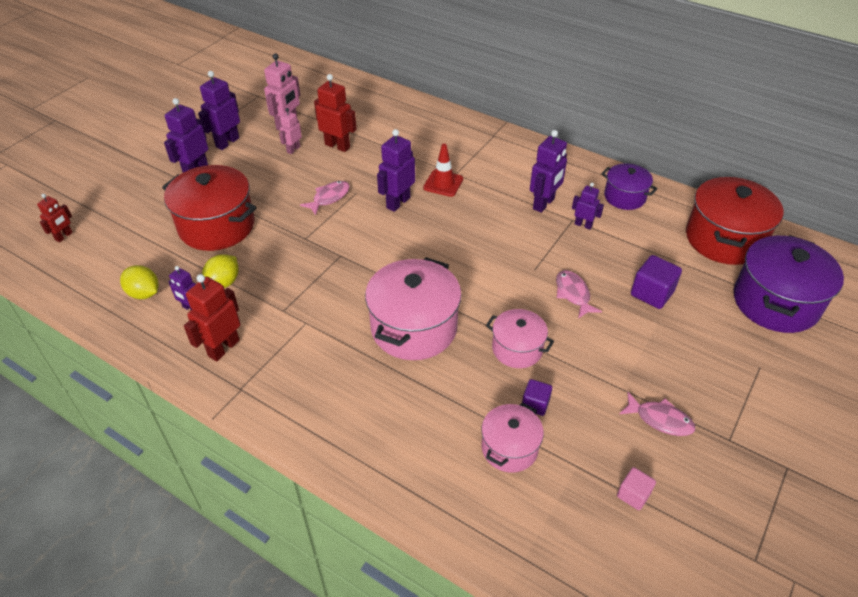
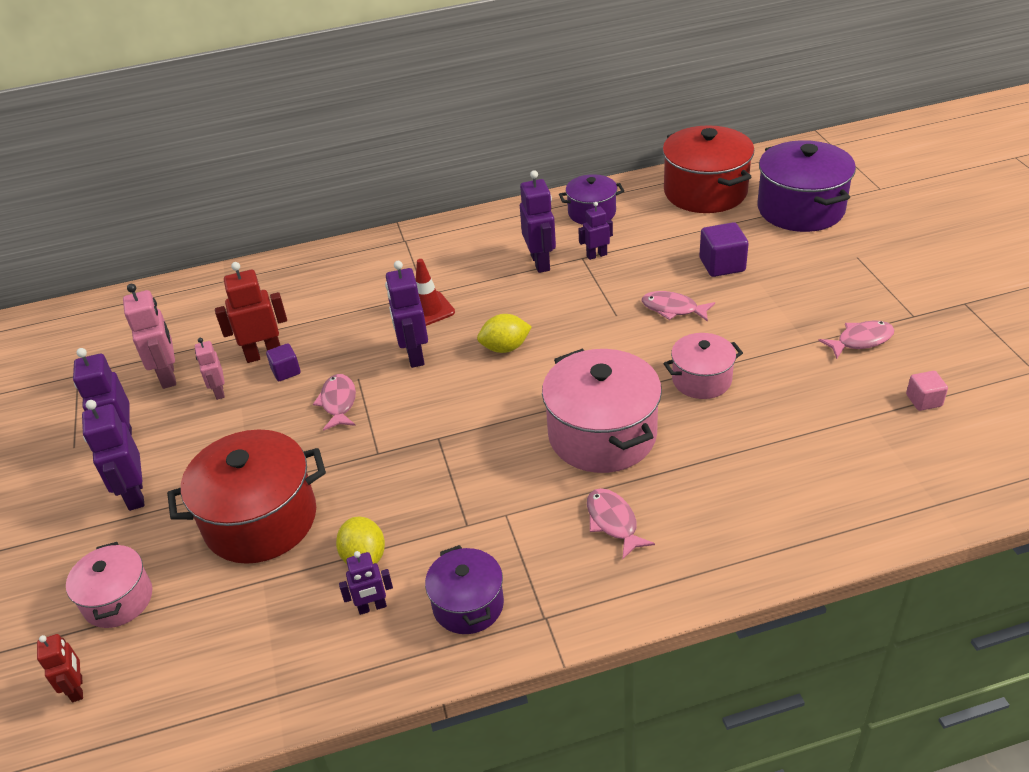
camera: 45 degrees left, 5 degrees down
(144, 293) = (293, 643): yellow lemon -> yellow lemon (505, 348)
(223, 348) = (468, 605): red robot -> purple pot
(343, 377) = (613, 522): none -> pink fish
(509, 448) = (811, 448): pink pot -> pink pot (118, 600)
(535, 404) = (776, 404): purple cube -> purple cube (286, 371)

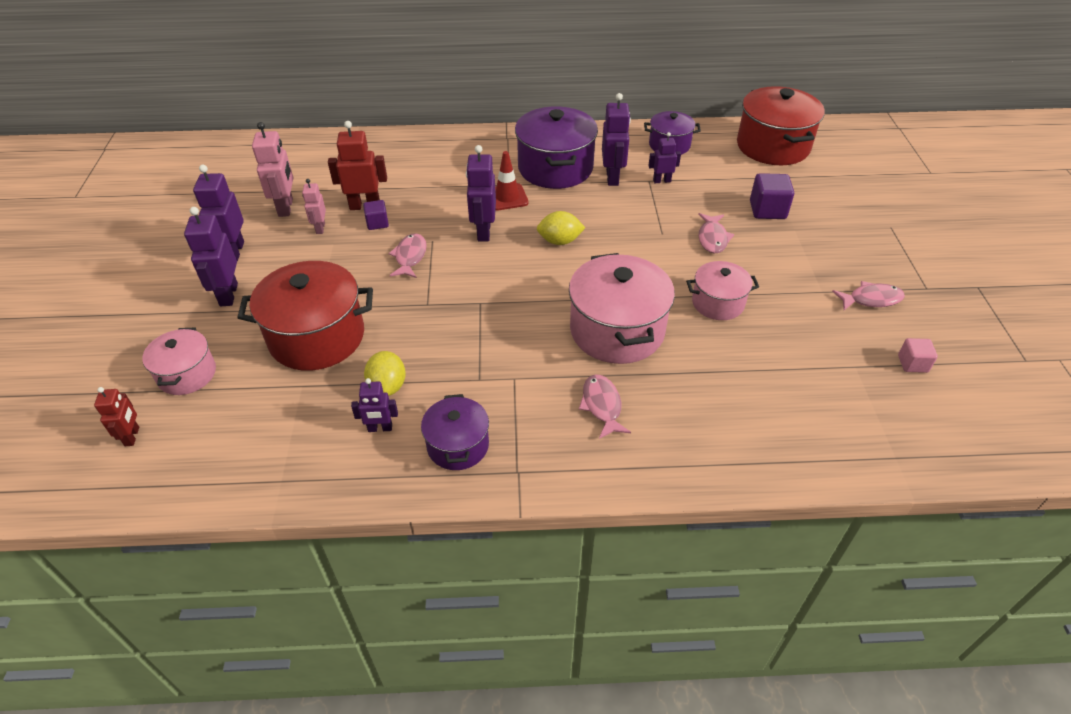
camera: 10 degrees right, 5 degrees up
(673, 309) = (712, 238): pink fish -> pink fish turned 120 degrees counterclockwise
(800, 209) = (852, 176): purple pot -> purple pot (555, 168)

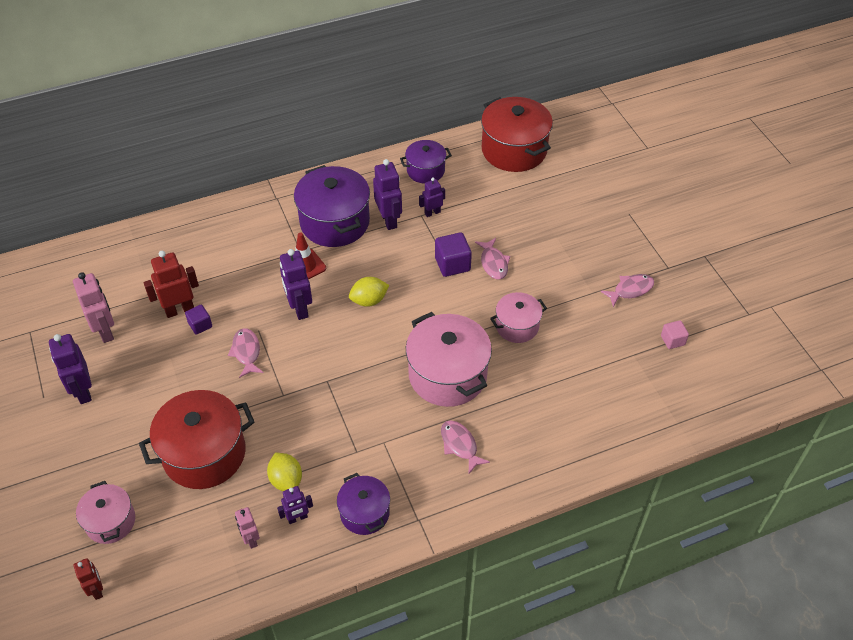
camera: 20 degrees left, 5 degrees up
(228, 295) = (103, 436): purple robot -> none
(320, 228) = (150, 345): pink robot -> pink robot (251, 539)
(767, 210) = (529, 222): purple cube -> purple cube (452, 264)

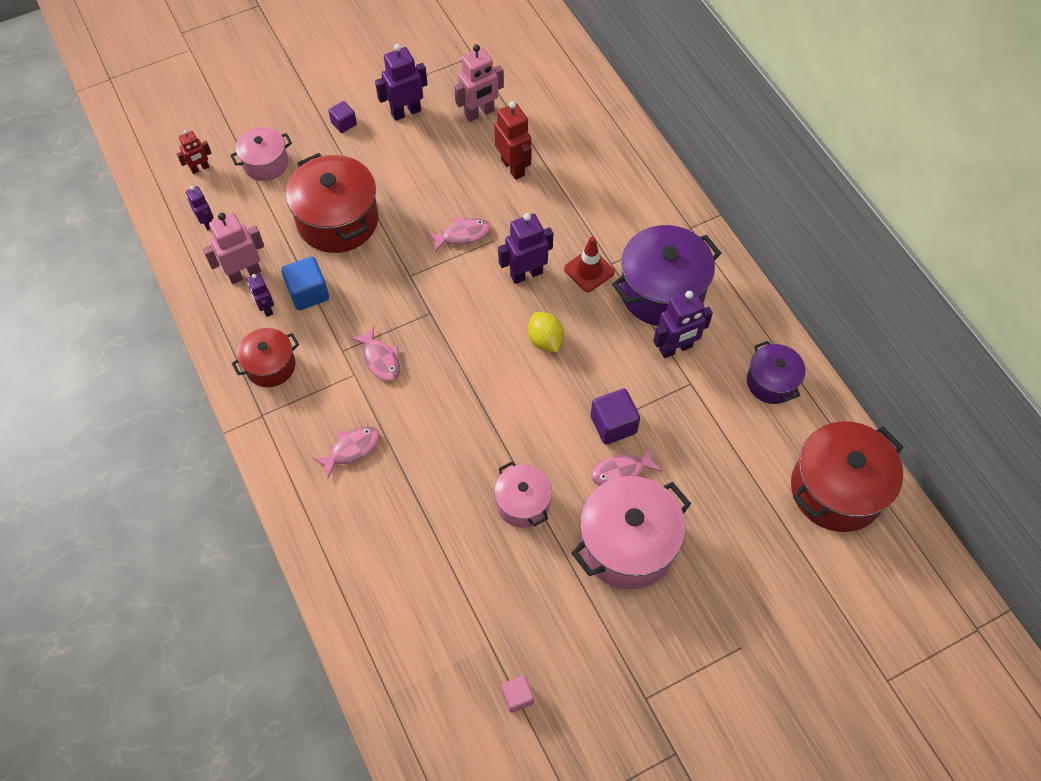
camera: 85 degrees right, 10 degrees up
(200, 325) = (494, 189): purple cube -> purple cube (344, 123)
(251, 539) = (244, 273): pink robot -> pink robot, size x1.67
(286, 480) = (308, 293): yellow lemon -> blue cube
(364, 513) = (270, 366): purple pot -> red pot
(432, 213) = (697, 396): purple robot -> purple robot (207, 223)
(447, 375) = (445, 430): pink pot -> pink pot (627, 544)
(630, 290) = (598, 644): pink fish -> pink fish (380, 359)

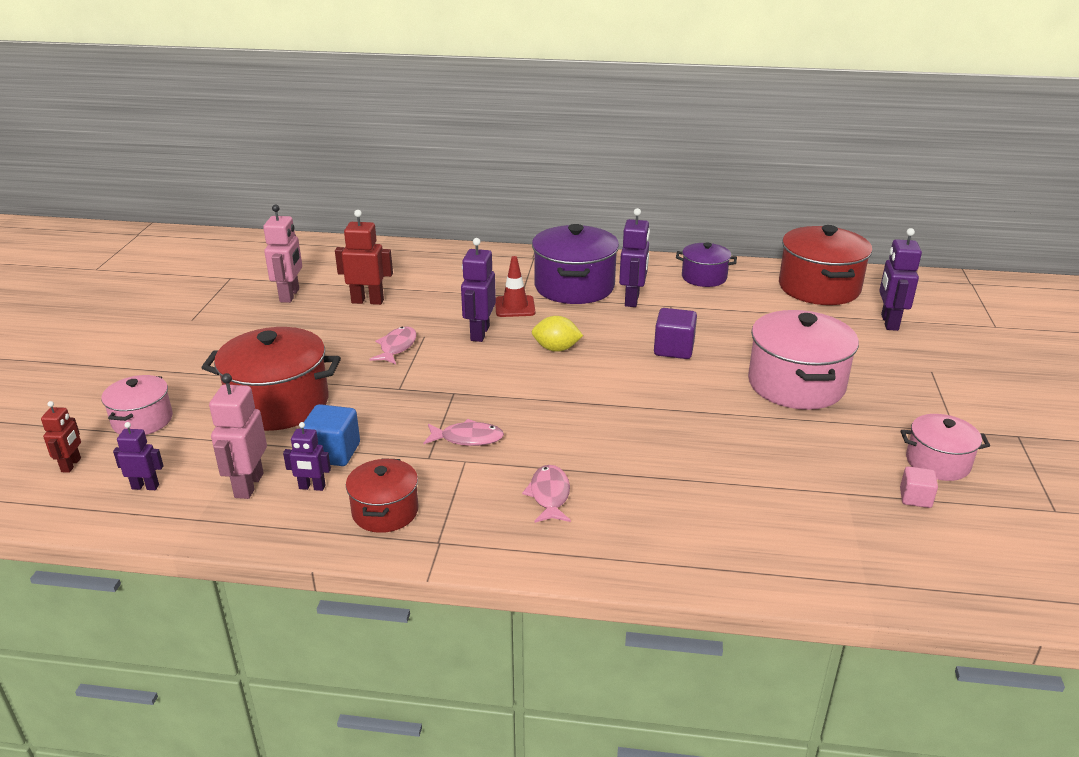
camera: 55 degrees left, 30 degrees down
(344, 123) = (180, 360): purple cube -> none
(406, 112) = (226, 326): purple robot -> purple robot (889, 322)
(523, 503) = (709, 419): pink pot -> pink pot (937, 462)
(621, 472) = (723, 362): pink fish -> none

